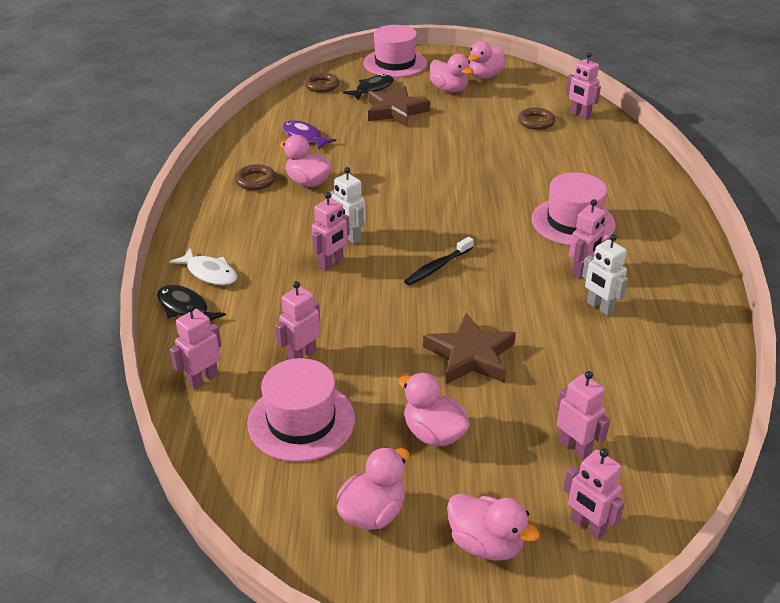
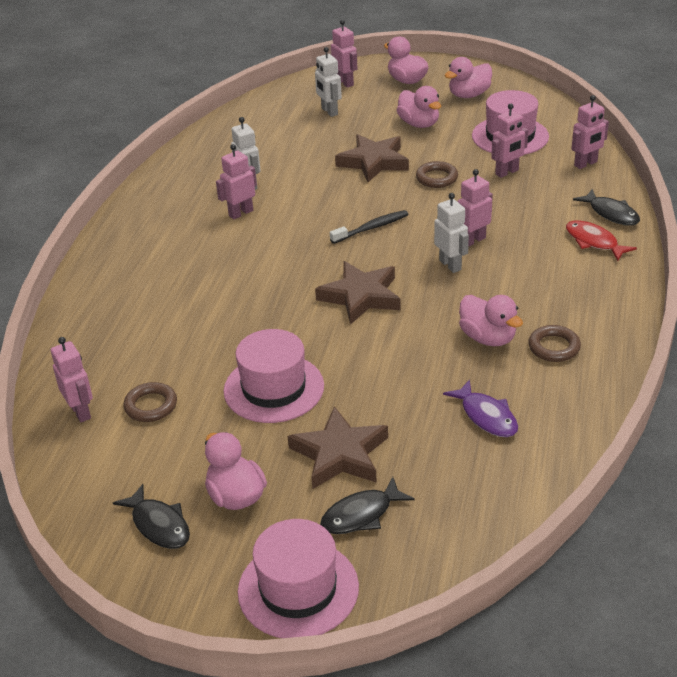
camera: 165 degrees left, 0 degrees up
(209, 273) = (594, 242): white fish -> red fish
(321, 85) = (446, 537): brown ring -> brown ring (436, 178)
(421, 202) = (361, 296): none -> brown star
(485, 76) = (159, 525): pink duck -> black fish
(573, 222) = (213, 259): pink hat -> pink hat (274, 388)
(575, 447) = (329, 111): pink robot -> white robot

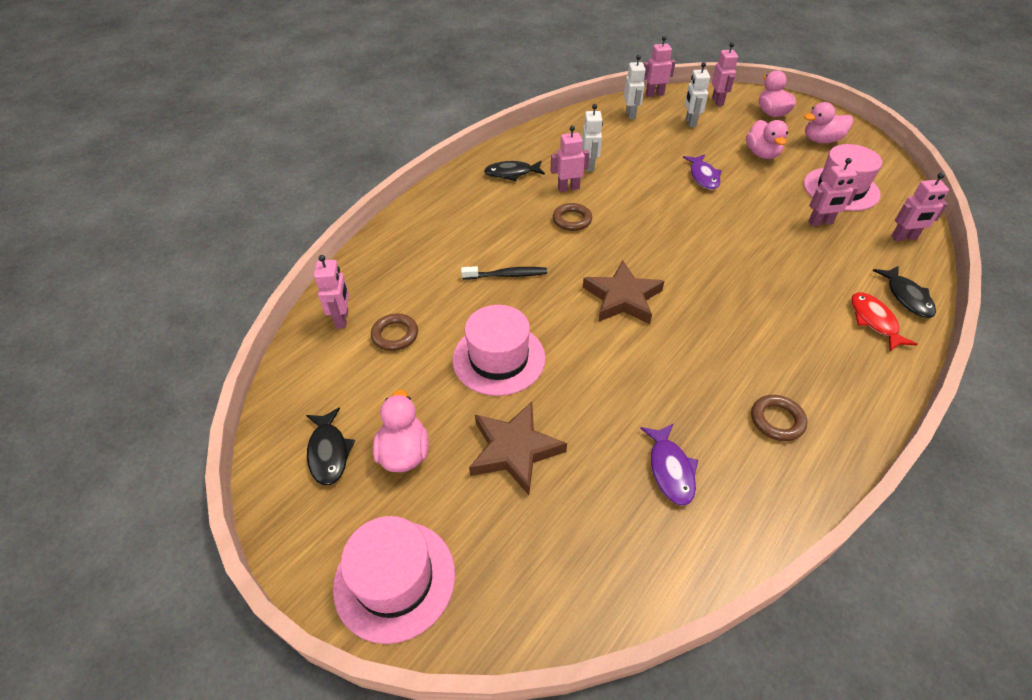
camera: 25 degrees right, 10 degrees up
(361, 515) = (495, 525): black fish -> black fish (511, 173)
(372, 228) = (668, 236): black toothbrush -> black toothbrush (507, 275)
(373, 162) = (703, 177): brown star -> purple fish
(436, 178) = (751, 208): brown ring -> brown ring (572, 220)
(450, 265) = (719, 296): white robot -> white robot (631, 114)
(473, 240) = (753, 279): pink robot -> pink robot (654, 94)
(488, 338) = (716, 384): pink duck -> none

